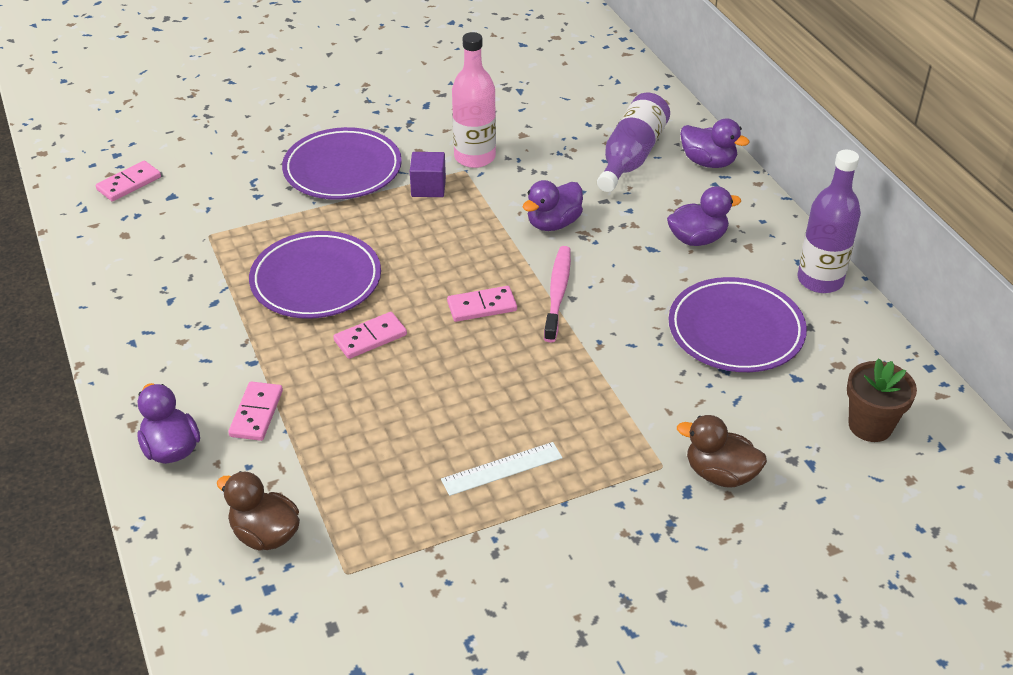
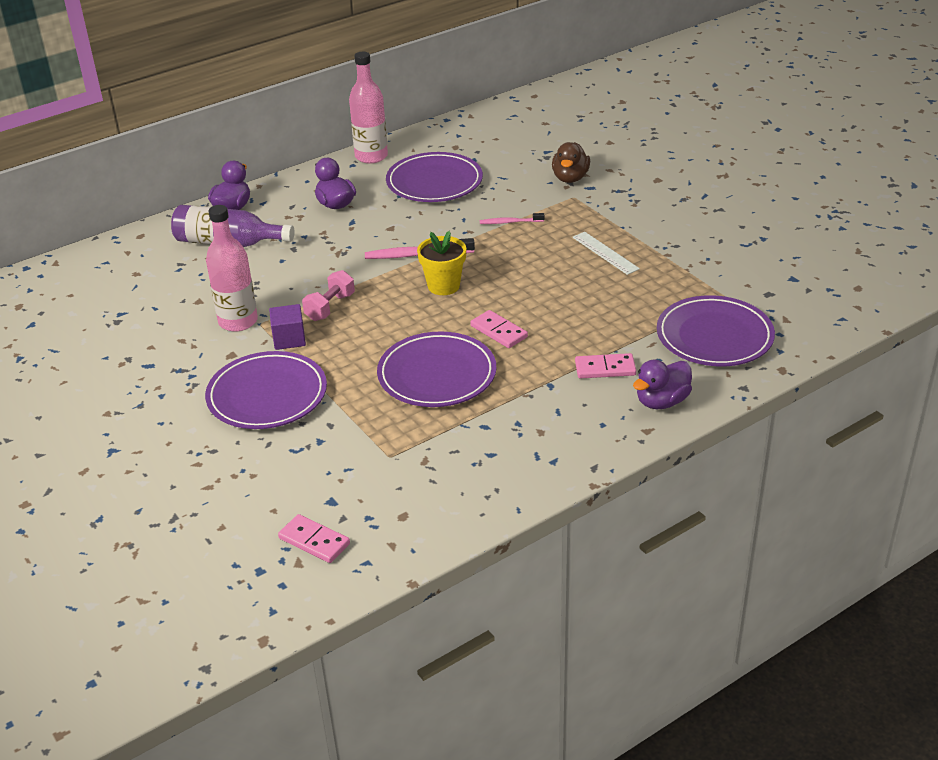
camera: 100 degrees left, 5 degrees down
(265, 534) = (714, 336): brown duck -> purple plate
(474, 218) = (330, 307): none -> pink dumbbell
(482, 306) = (443, 286): pink domino -> yellow flower pot
(553, 223) = (329, 268): purple duck -> none
(610, 387) = (510, 222): none -> pink toothbrush
(820, 280) = (371, 156): purple bottle -> pink bottle
(870, 425) = (506, 135): brown flower pot -> none

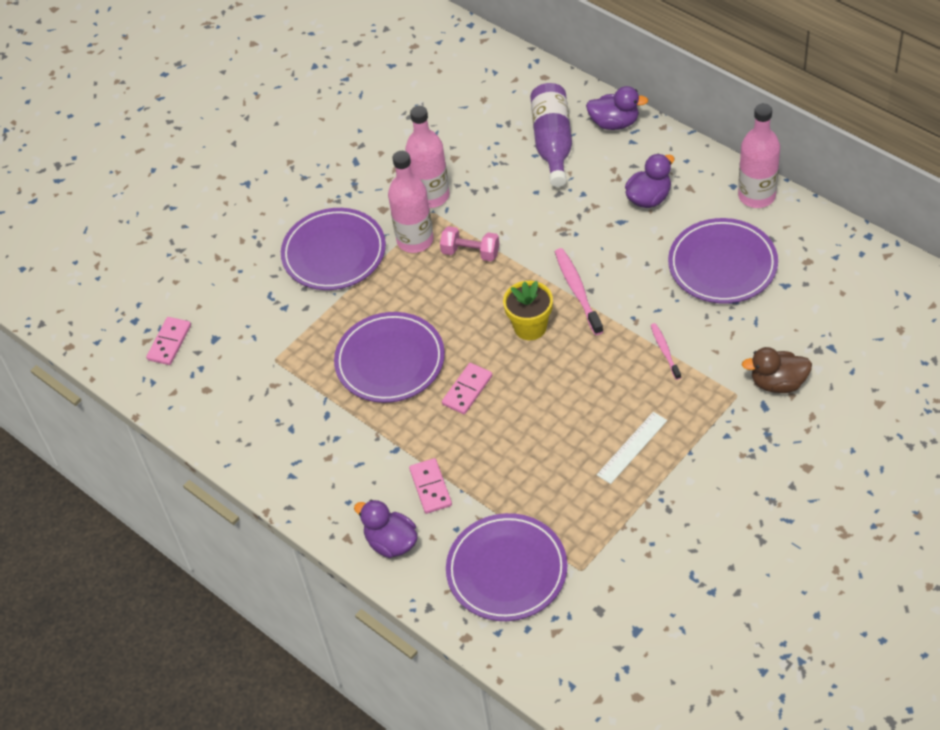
camera: 80 degrees right, 15 degrees up
(289, 339) = (415, 240): purple cube -> pink bottle

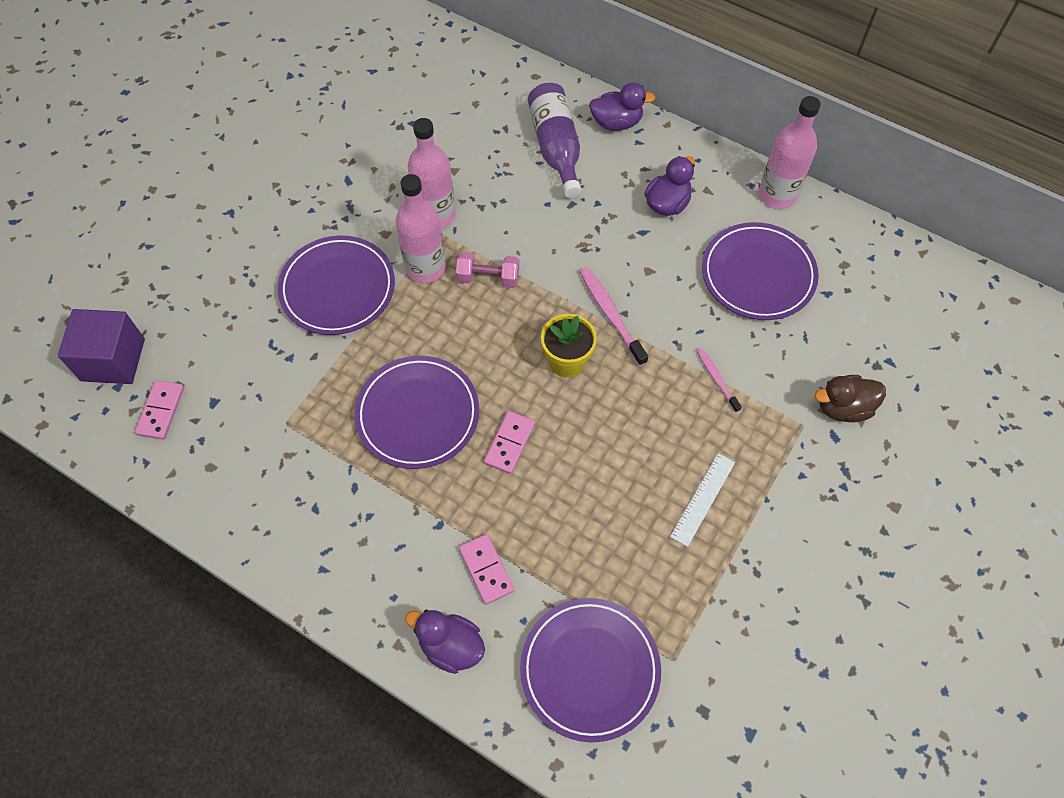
camera: 15 degrees left, 10 degrees up
(133, 299) = (113, 360): none -> purple cube

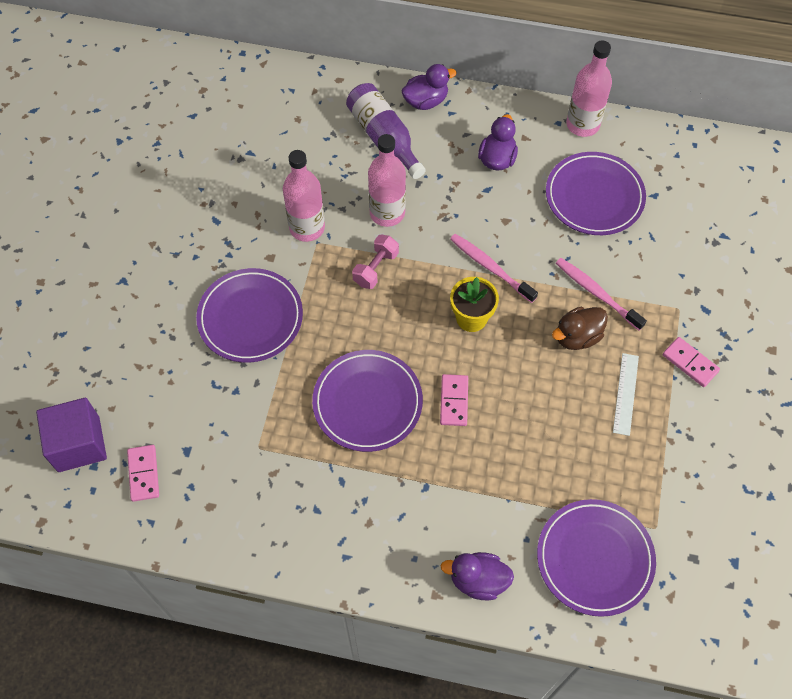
camera: 20 degrees left, 0 degrees up
(425, 267) = (318, 276): pink bottle -> pink bottle (387, 213)
(486, 570) = (479, 510): pink domino -> pink domino (690, 363)
(488, 278) = (376, 268): pink dumbbell -> pink dumbbell turned 45 degrees counterclockwise
(716, 379) = (596, 293): pink toothbrush -> pink toothbrush, size x1.64
(843, 407) = (703, 284): brown duck -> brown duck (577, 337)

